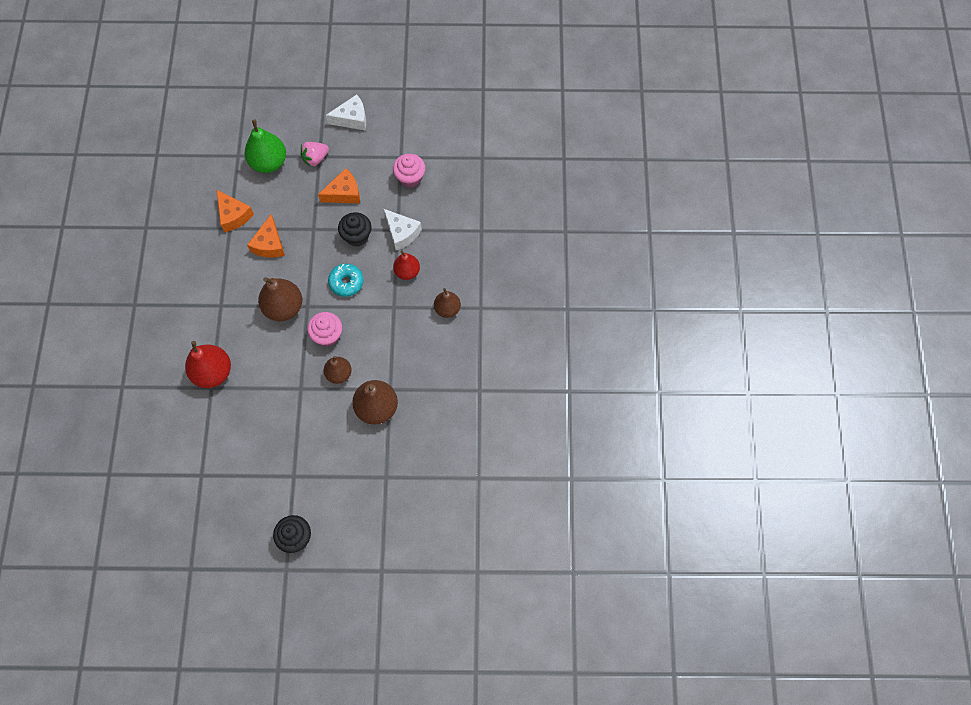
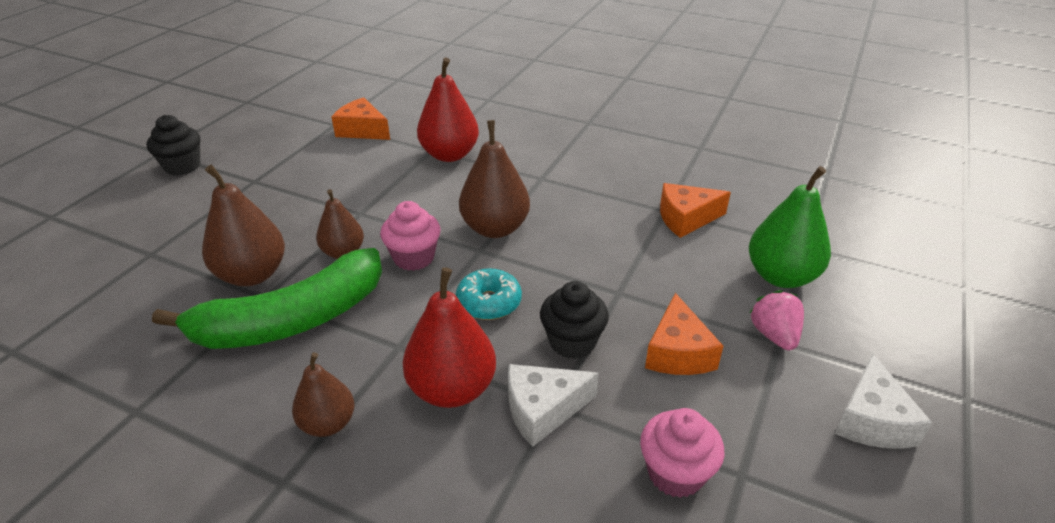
camera: 115 degrees right, 30 degrees down
(269, 244) = (614, 240): orange cheese -> orange cheese (362, 130)
(399, 364) = (291, 320): none -> green banana
(407, 271) = (452, 389): red pear -> red pear, size x1.60

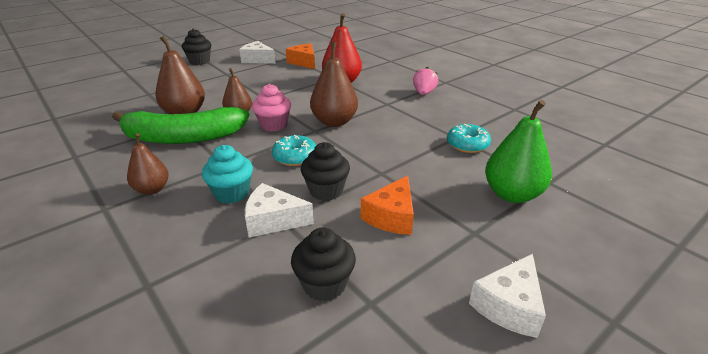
camera: 25 degrees right, 5 degrees down
(282, 141) = (257, 60): none -> white cheese
(452, 389) = (232, 193): red pear -> turquoise cupcake
(675, 473) = (324, 284): pink cupcake -> black cupcake
(686, 218) = (467, 145): orange cheese -> turquoise donut
(774, 335) = (474, 227): pink strawberry -> pink strawberry (423, 93)

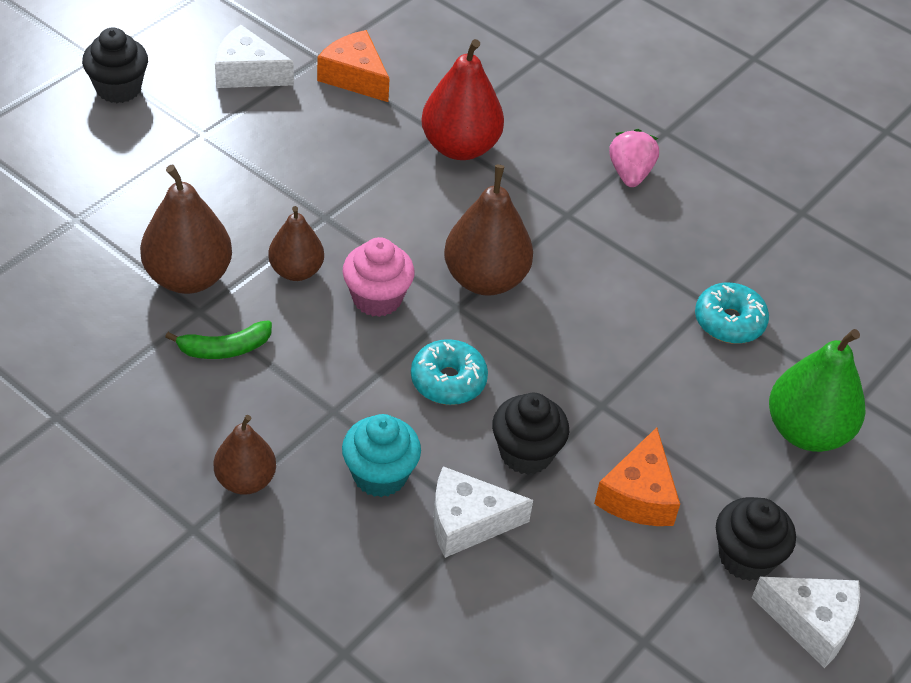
camera: 15 degrees left, 15 degrees up
(183, 137) = (224, 348): green banana -> green banana, size x0.42
(324, 284) = (578, 621): black cupcake -> black cupcake (746, 557)
(509, 306) = (811, 623): white cheese -> white cheese turned 90 degrees counterclockwise

